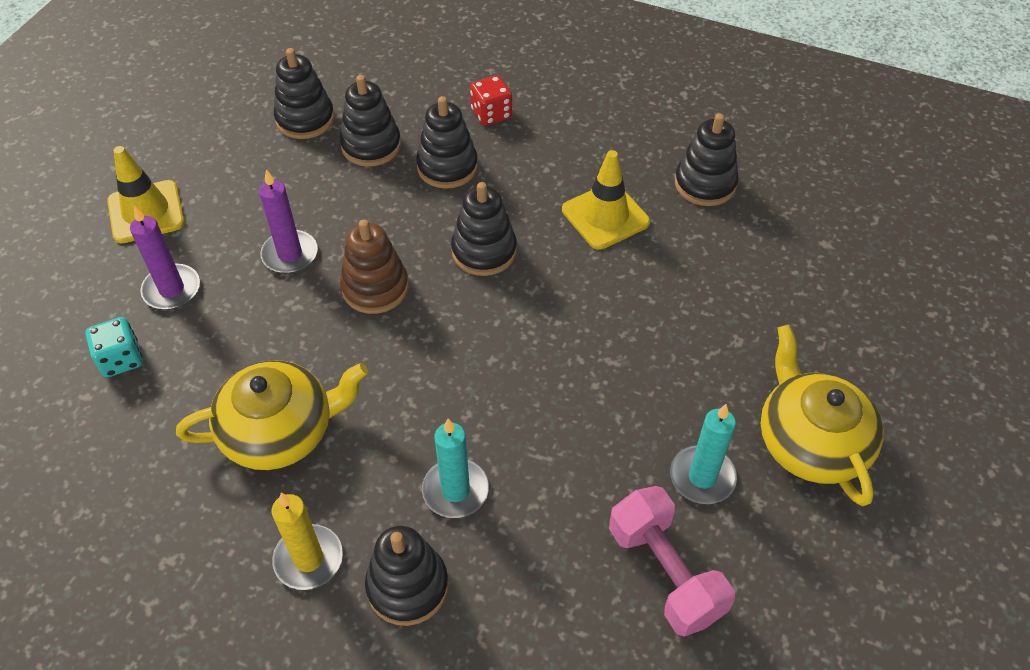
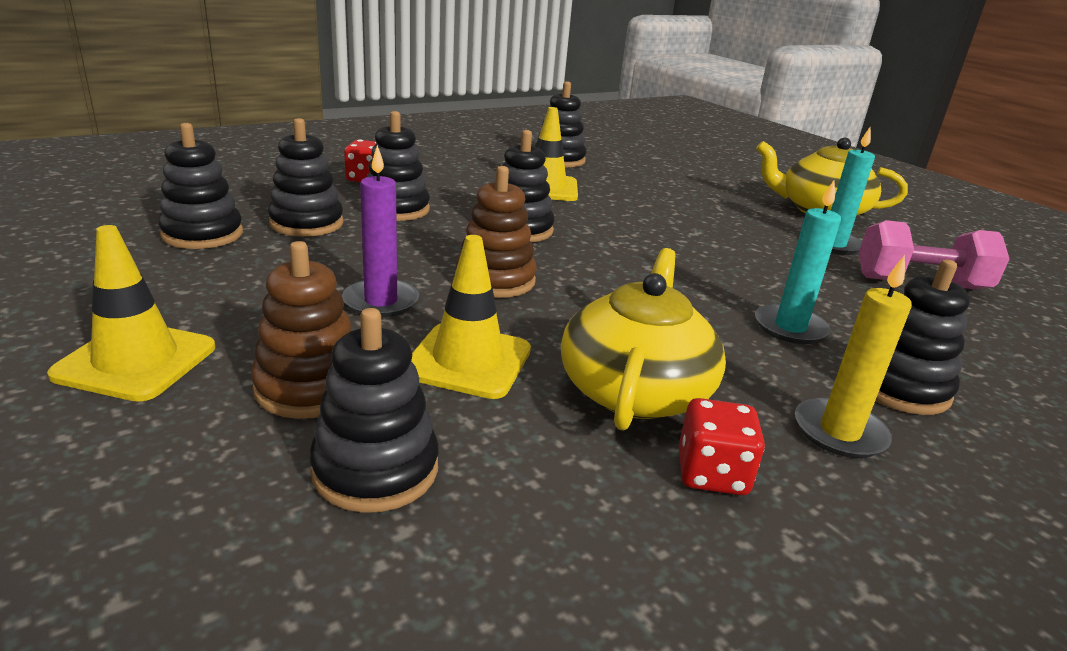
camera: 60 degrees left, 25 degrees down
(121, 359) = (375, 469): turquoise dice -> black stacking toy
(172, 289) = (310, 387): purple candle -> brown stacking toy
(212, 502) = (712, 474): none -> red dice
(251, 335) = (468, 361): none -> yellow traffic cone

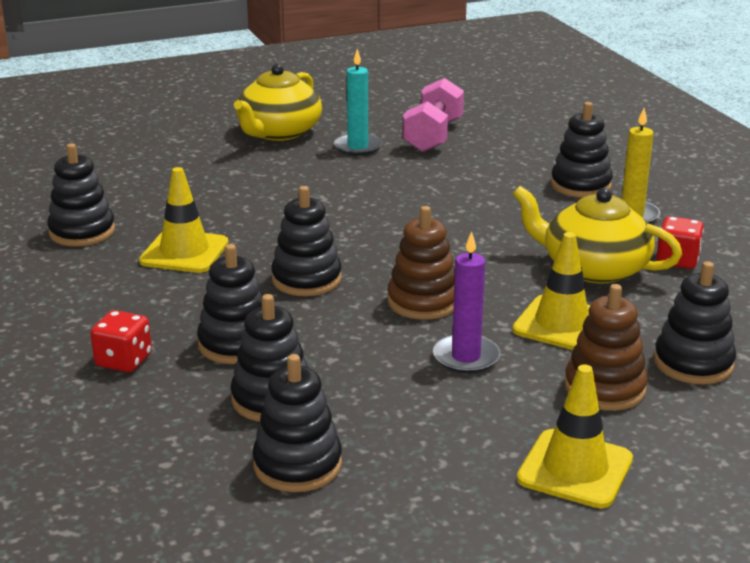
camera: 75 degrees left, 0 degrees up
(790, 328) = (505, 199): turquoise candle -> none

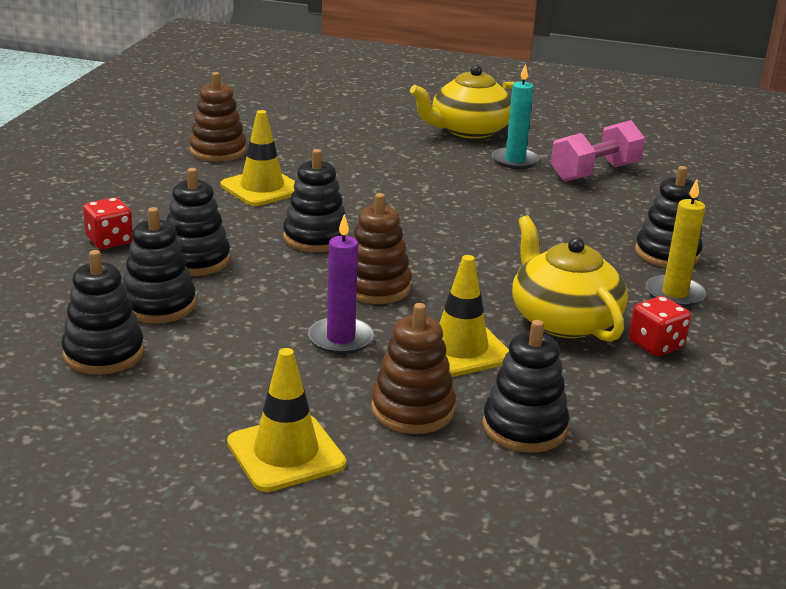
camera: 35 degrees right, 0 degrees up
(82, 232) = (218, 151): black stacking toy -> brown stacking toy

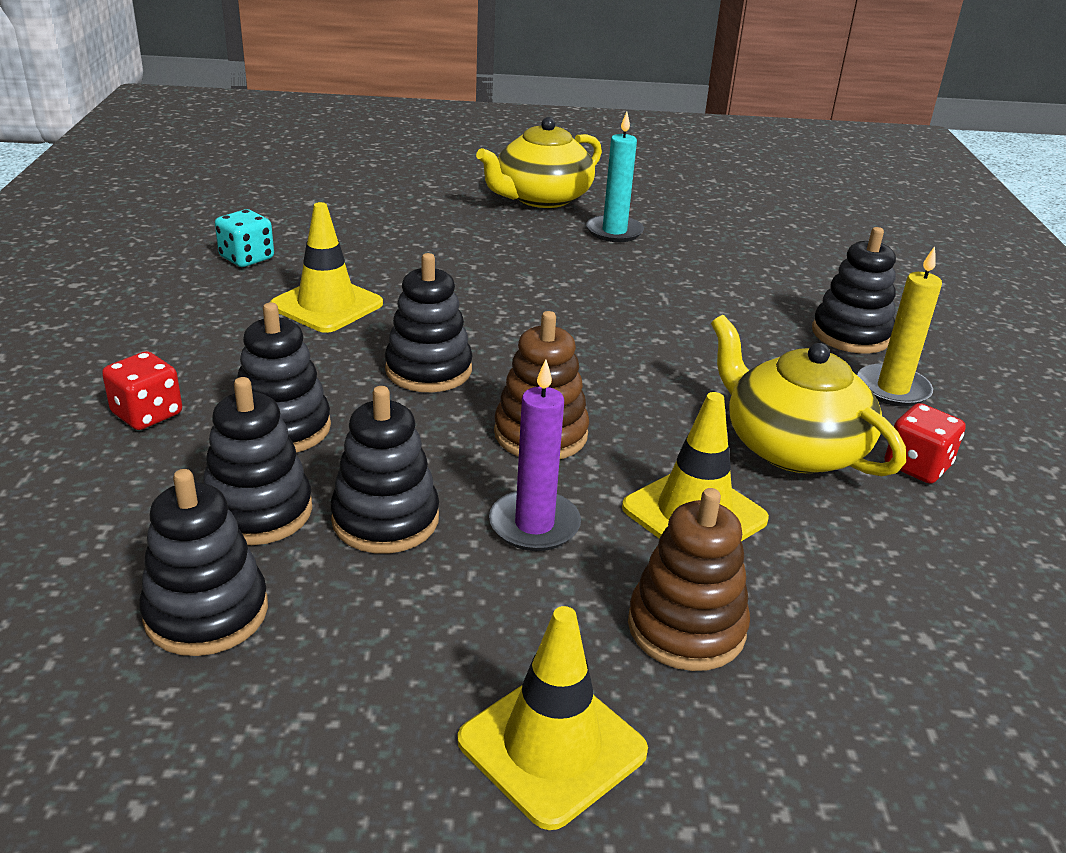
camera: 15 degrees left, 5 degrees up
(218, 151) = (247, 258): brown stacking toy -> turquoise dice
(524, 427) = (841, 628): black stacking toy -> black stacking toy (385, 519)
(595, 173) = (711, 237): pink dumbbell -> none

